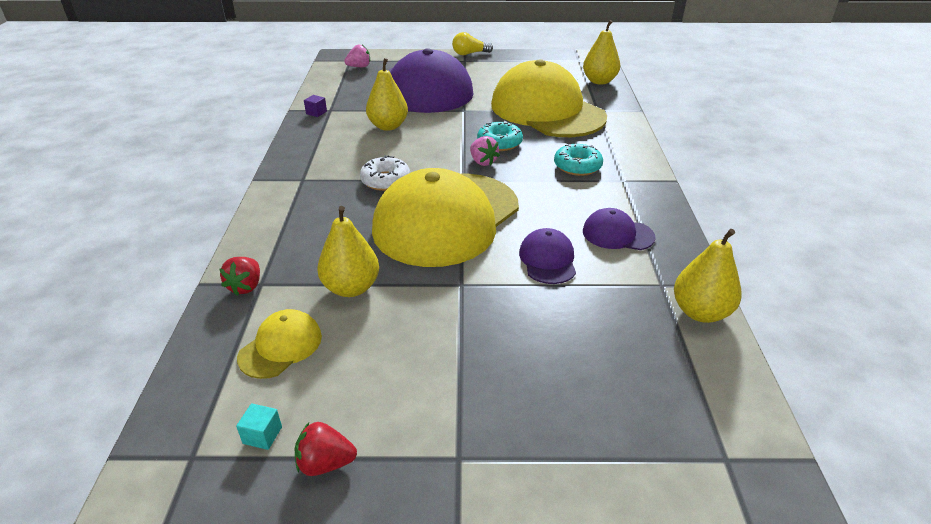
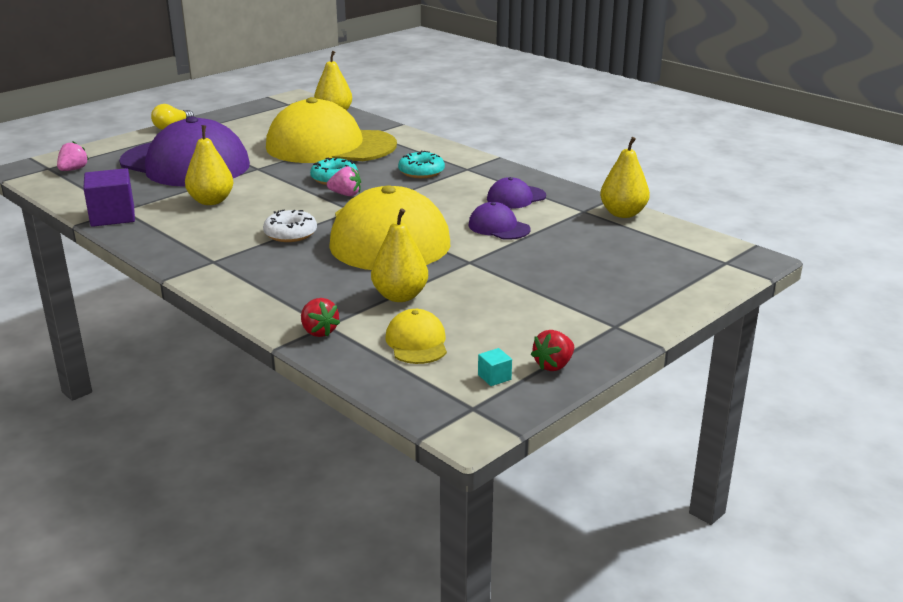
camera: 45 degrees left, 10 degrees down
(316, 113) = (112, 216): purple cube -> purple cube, size x2.27

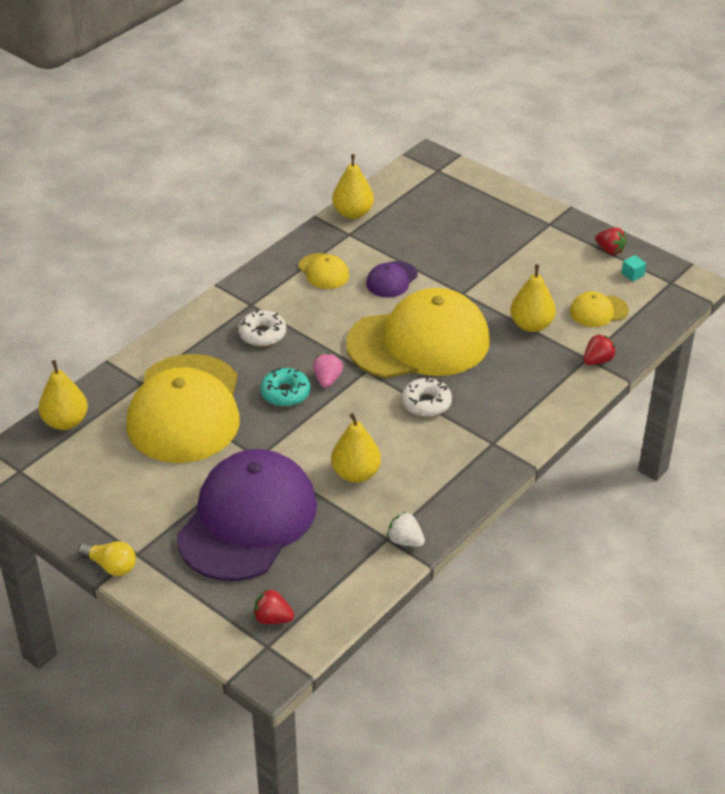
camera: 95 degrees left, 15 degrees up
(73, 170) = (272, 618): pink strawberry -> red strawberry
(112, 216) = (405, 541): purple cube -> white strawberry
(421, 172) = (262, 334): turquoise donut -> white donut
(516, 197) = (324, 271): purple cap -> yellow cap

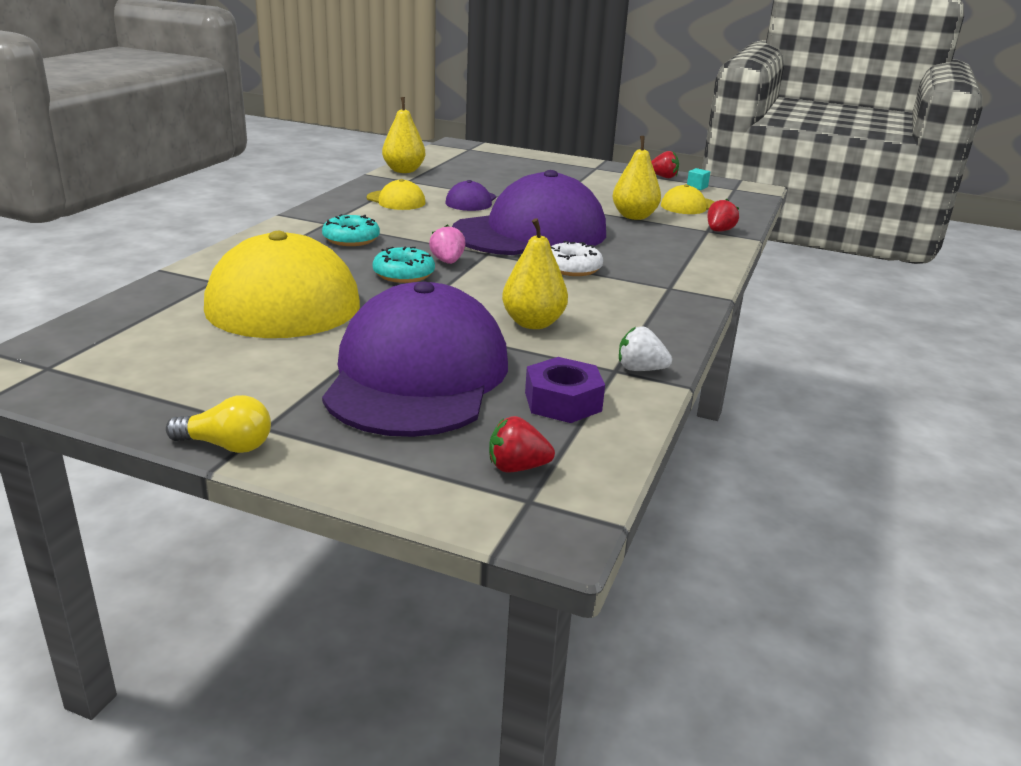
camera: 20 degrees left, 15 degrees down
(65, 422) = (113, 319): yellow pear -> none
(262, 334) = (351, 239): white donut -> turquoise donut
(332, 564) = (563, 402): none -> purple nut
(419, 342) = (530, 233): yellow cap -> purple cap

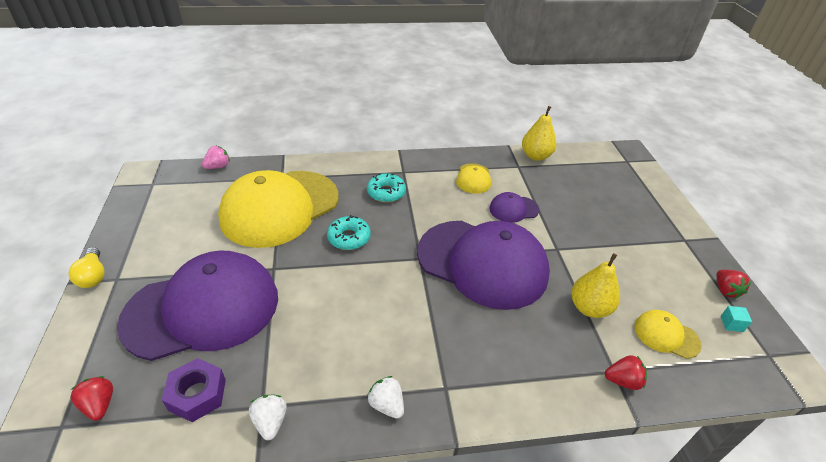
camera: 60 degrees right, 15 degrees up
(447, 262) = (387, 247): pink strawberry -> pink strawberry (218, 166)
(533, 323) = (313, 331): yellow pear -> none
(572, 268) = (433, 313): white donut -> none
(667, 314) = (387, 405): none -> white strawberry

